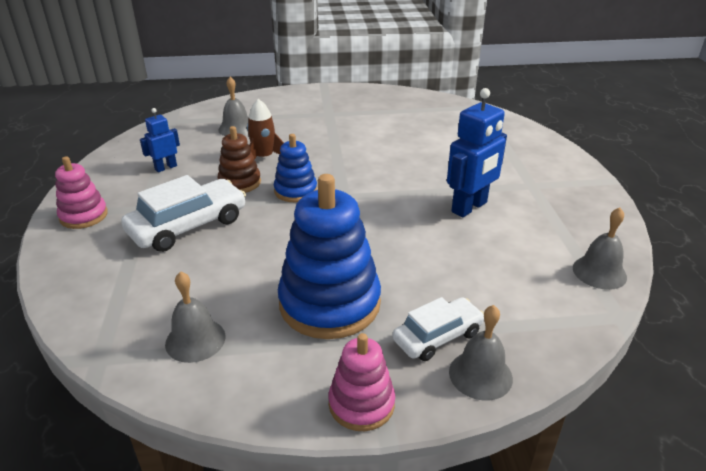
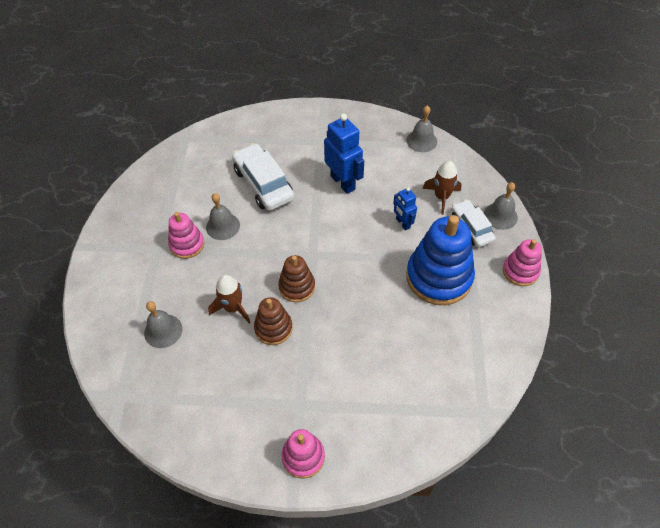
camera: 80 degrees left, 20 degrees up
(166, 167) = (229, 393): blue robot -> blue robot (402, 223)
(188, 226) = (335, 366): white car -> white car (263, 184)
(195, 340) = (468, 355): grey bell -> grey bell (223, 226)
(295, 191) = (297, 287): blue stacking toy -> brown stacking toy
(338, 126) = (187, 244): none -> pink stacking toy
(489, 299) = (441, 197): none -> brown rocket

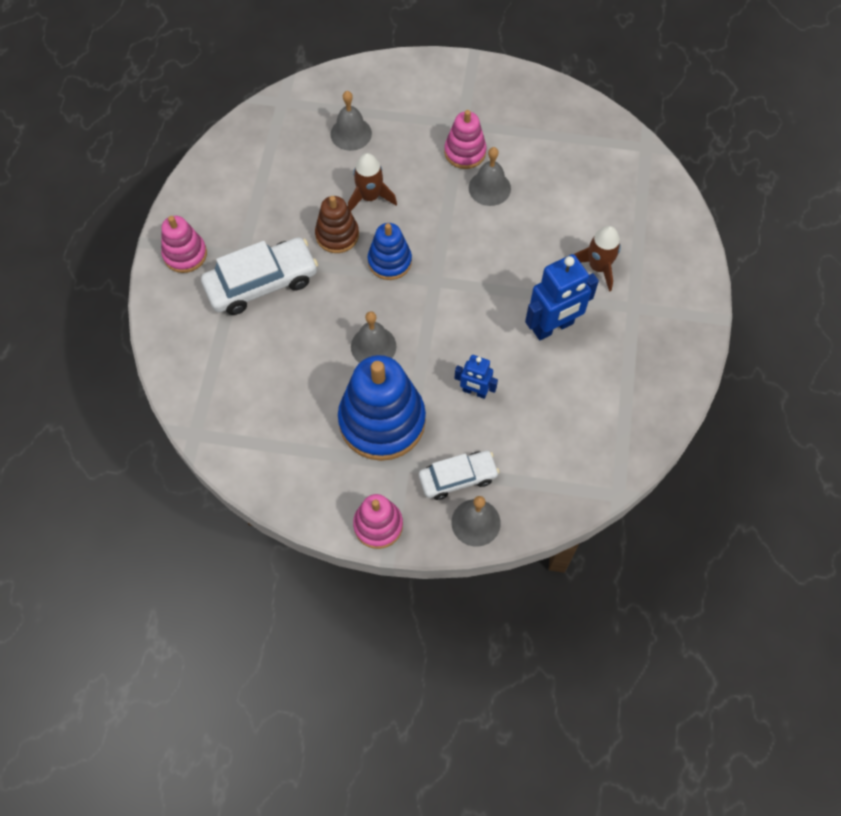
camera: 95 degrees right, 10 degrees up
(263, 184) = (556, 233): white car -> white car (262, 283)
(297, 287) = (389, 261): brown stacking toy -> blue stacking toy
(402, 223) = (474, 391): blue robot -> blue robot turned 135 degrees counterclockwise
(421, 141) = (631, 442): grey bell -> grey bell (373, 346)
(441, 197) = (517, 449): brown rocket -> brown rocket (598, 267)

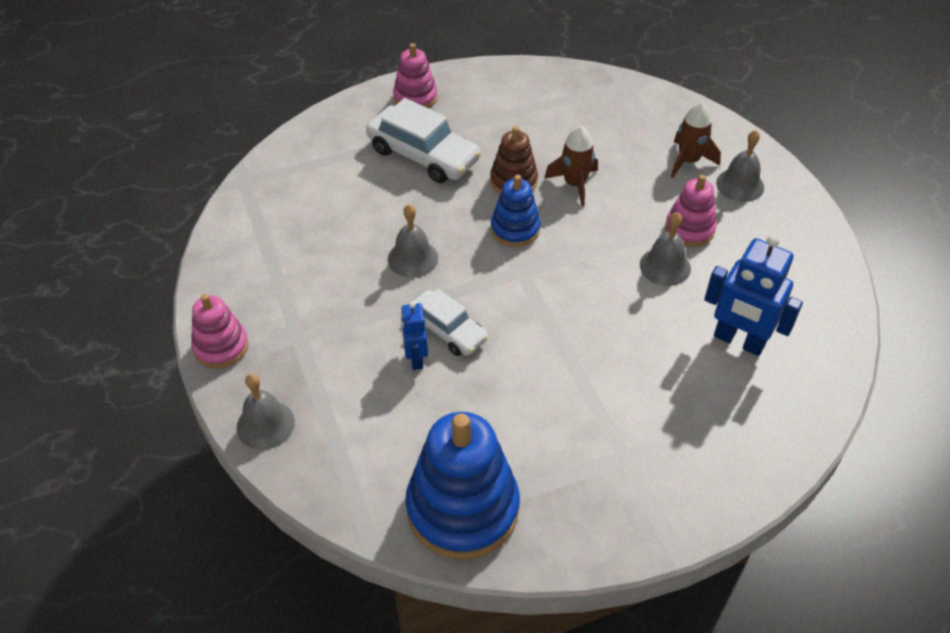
camera: 60 degrees right, 15 degrees down
(351, 133) = (632, 141): grey bell -> grey bell (740, 185)
(382, 421) = (335, 300): blue stacking toy -> blue stacking toy (462, 508)
(458, 478) = (308, 387): white car -> white car (447, 330)
(553, 327) = (540, 392): blue robot -> blue robot (738, 341)
(598, 267) = (648, 401): brown rocket -> brown rocket (688, 161)

